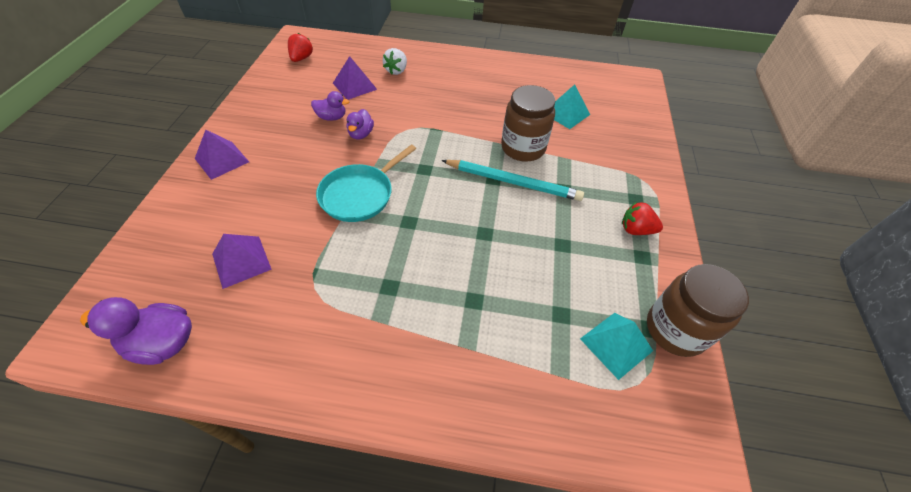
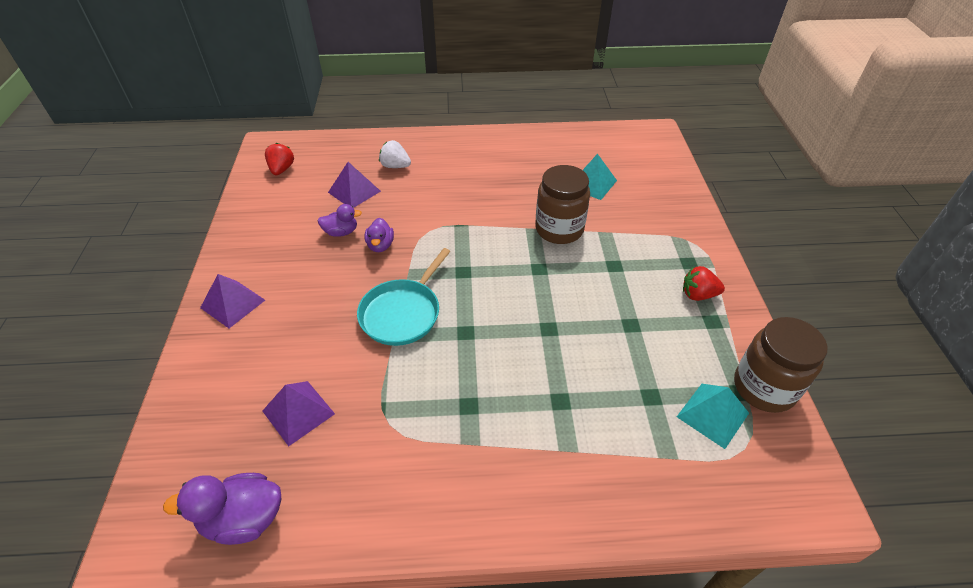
camera: 10 degrees left, 5 degrees down
(396, 71) = (395, 166): white strawberry -> white strawberry turned 105 degrees clockwise
(513, 182) = (560, 268): turquoise pencil -> none

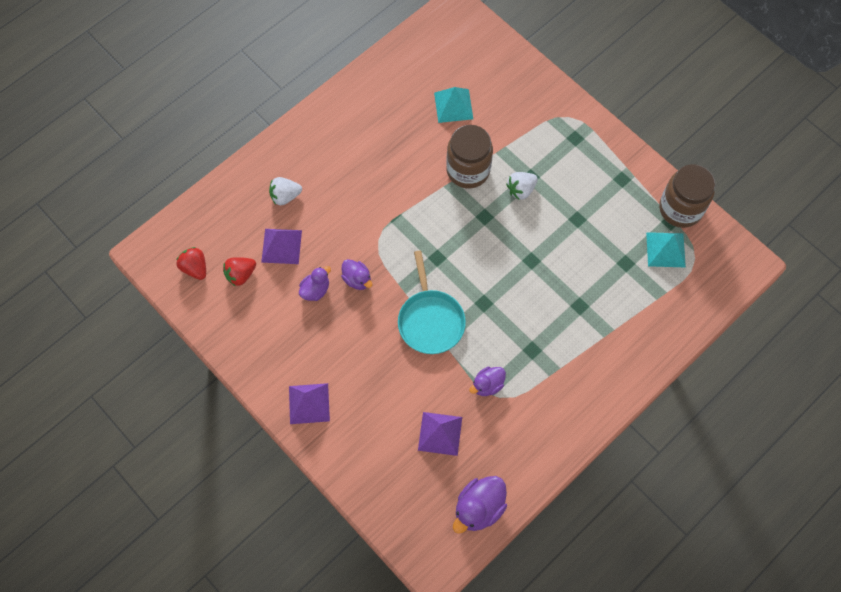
camera: 40 degrees left, 20 degrees up
(390, 404) = (487, 385): none -> purple duck
(594, 269) = (521, 190): none -> white strawberry
(698, 295) = (599, 163): red strawberry -> red strawberry (241, 275)

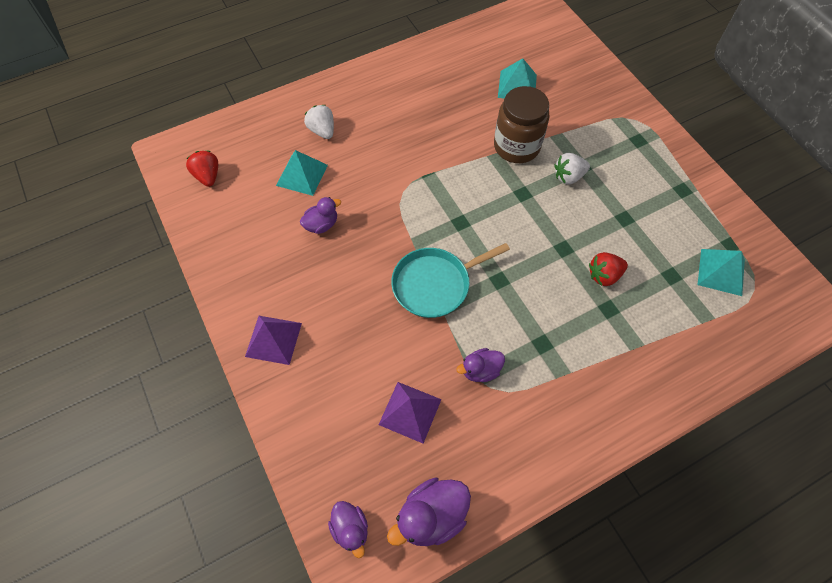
camera: 15 degrees right, 5 degrees down
(241, 275) = (251, 192): red strawberry -> red strawberry (604, 275)
(281, 246) = (302, 175): purple pyramid -> turquoise pyramid
(285, 196) = (322, 130): white strawberry -> white strawberry turned 60 degrees clockwise
(357, 279) = (369, 224): purple duck -> purple duck (350, 529)
(430, 320) = (435, 284): turquoise pan -> turquoise pan turned 60 degrees clockwise
(680, 209) = (745, 233): brown jar -> none

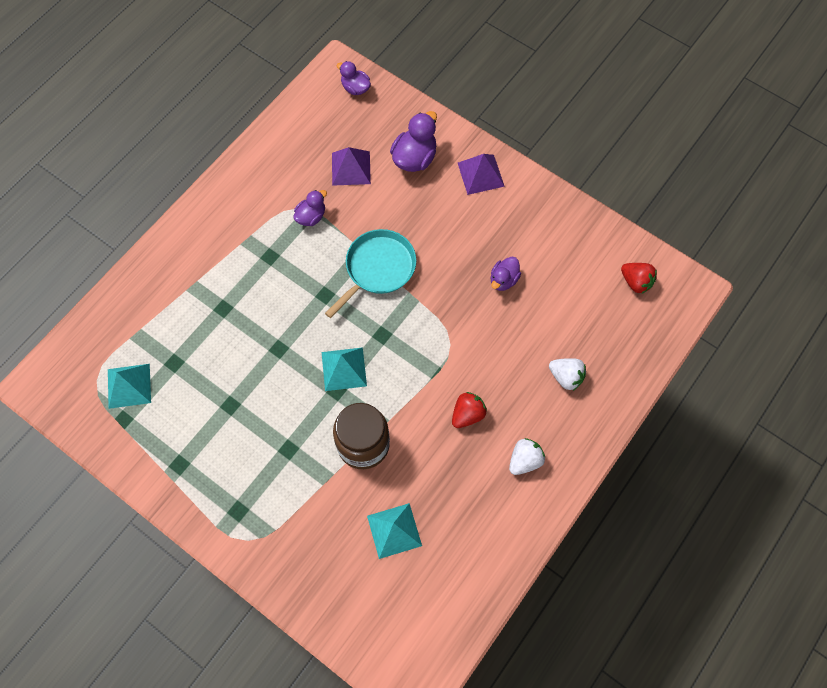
camera: 155 degrees right, 5 degrees up
(302, 175) = (553, 320): turquoise pyramid -> turquoise pyramid (344, 369)
(431, 516) = (306, 114): purple duck -> purple duck (414, 158)
(568, 176) = (298, 430): white strawberry -> white strawberry (524, 460)
(604, 275) = (235, 337): red strawberry -> red strawberry (467, 414)

